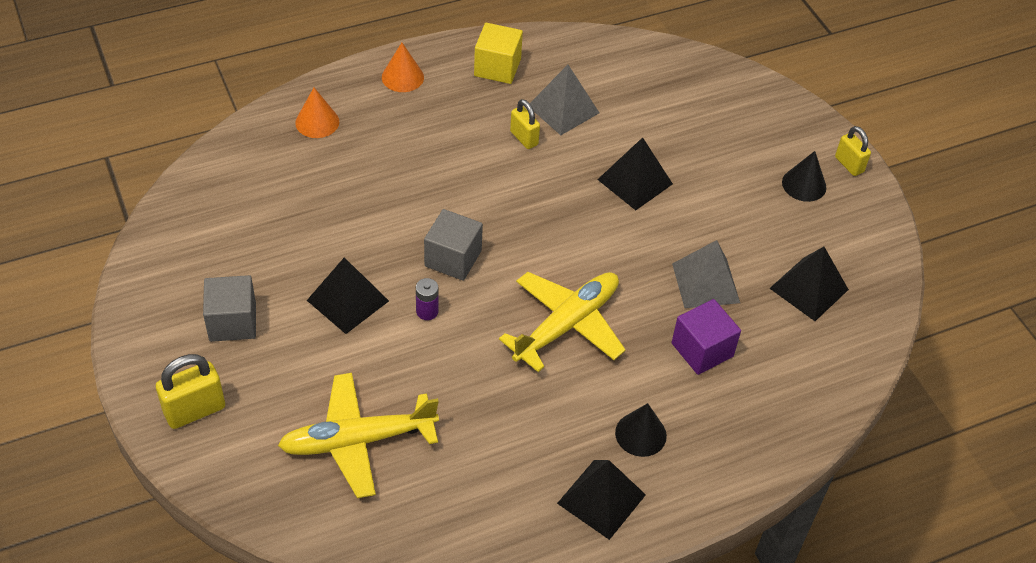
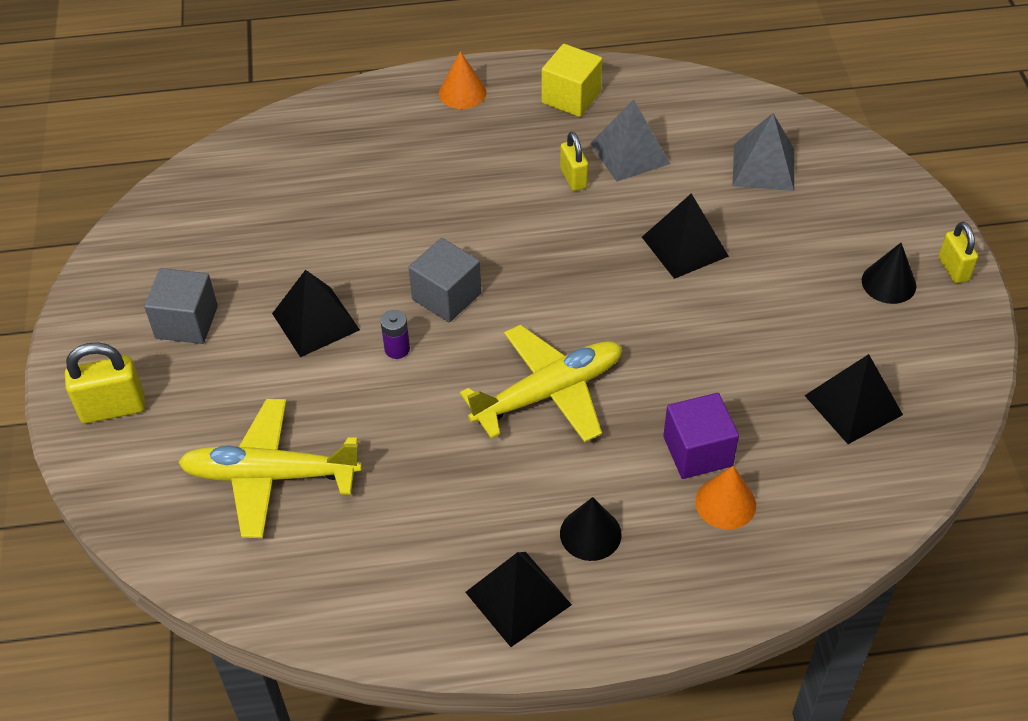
camera: 20 degrees right, 0 degrees up
(317, 122) = (353, 126): orange cone -> orange cone (725, 503)
(705, 283) = (728, 375): grey pyramid -> grey pyramid (763, 167)

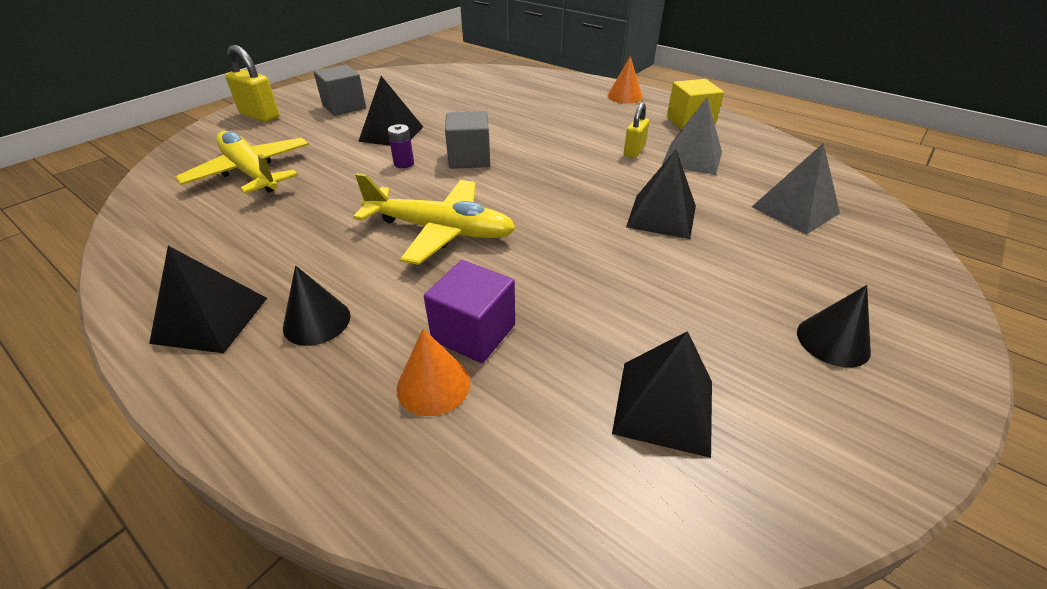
camera: 45 degrees right, 10 degrees down
(953, 269) = (935, 377): yellow padlock -> none

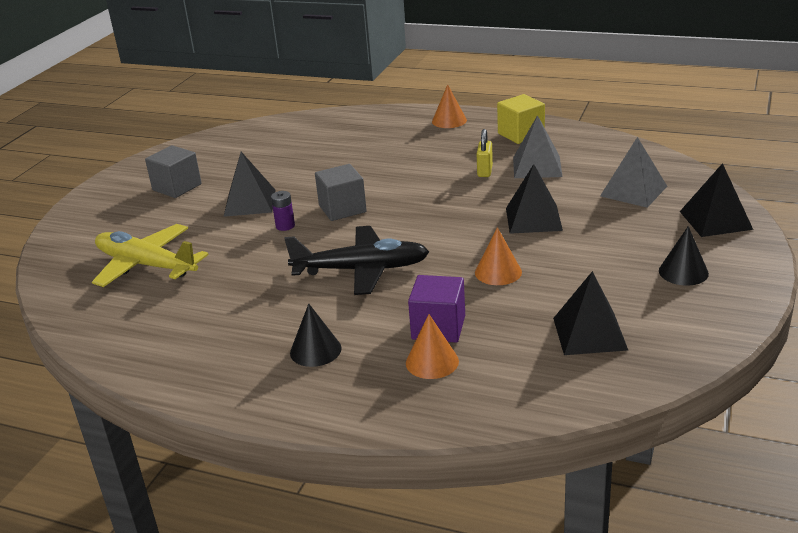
camera: 15 degrees left, 10 degrees down
(211, 319) = (230, 370): black pyramid -> black pyramid (715, 220)
(260, 116) = (96, 214): yellow padlock -> none
(439, 230) = (361, 270): yellow plane -> black plane
(587, 274) = (498, 272): none -> orange cone

